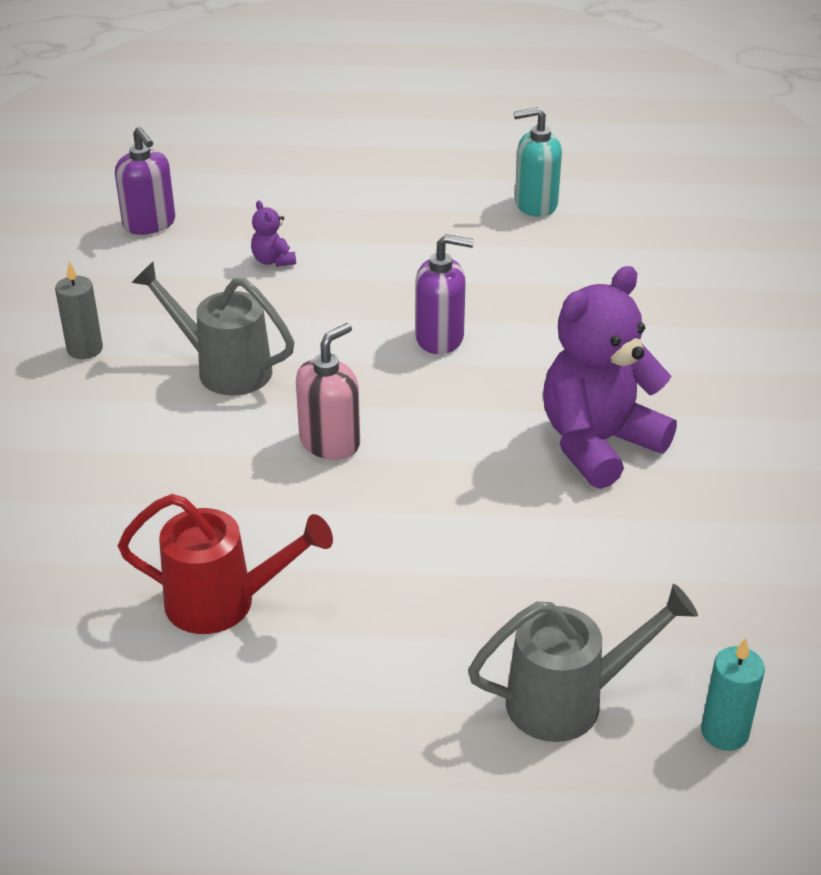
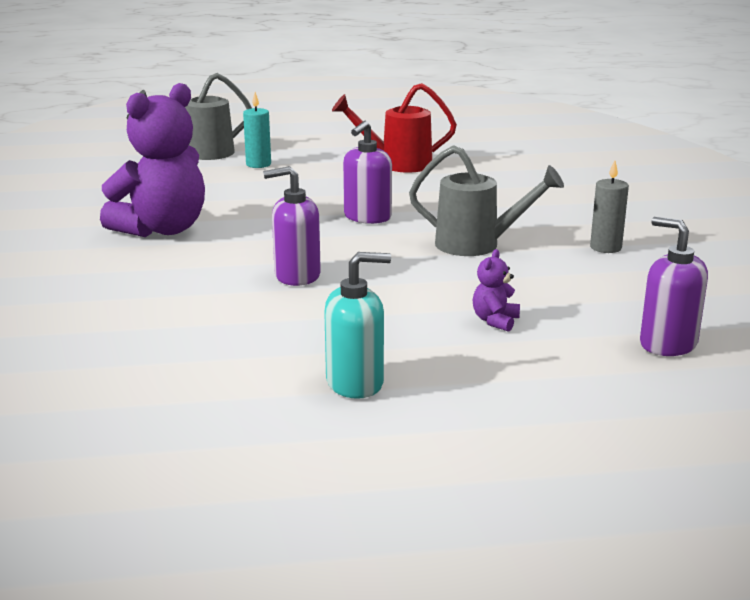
camera: 170 degrees right, 15 degrees down
(273, 260) = (495, 321): purple teddy bear -> purple teddy bear turned 120 degrees counterclockwise
(330, 442) = (367, 217): pink soap dispenser -> purple soap dispenser
(535, 204) = (193, 410): turquoise soap dispenser -> turquoise soap dispenser (355, 383)
(724, 732) = (122, 151): turquoise candle -> turquoise candle (258, 164)

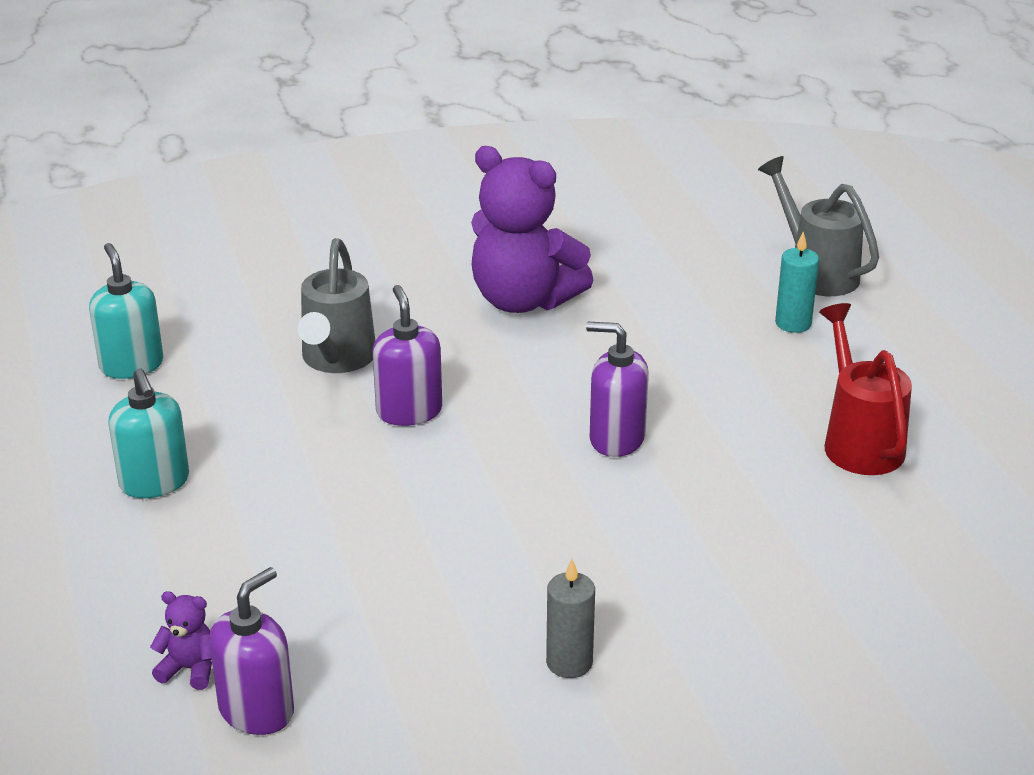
camera: 80 degrees right, 10 degrees up
(134, 395) = (131, 365): none -> turquoise soap dispenser
(476, 245) = (543, 539): grey watering can -> grey watering can (337, 359)
(495, 321) = (307, 567): purple teddy bear -> purple teddy bear (189, 669)

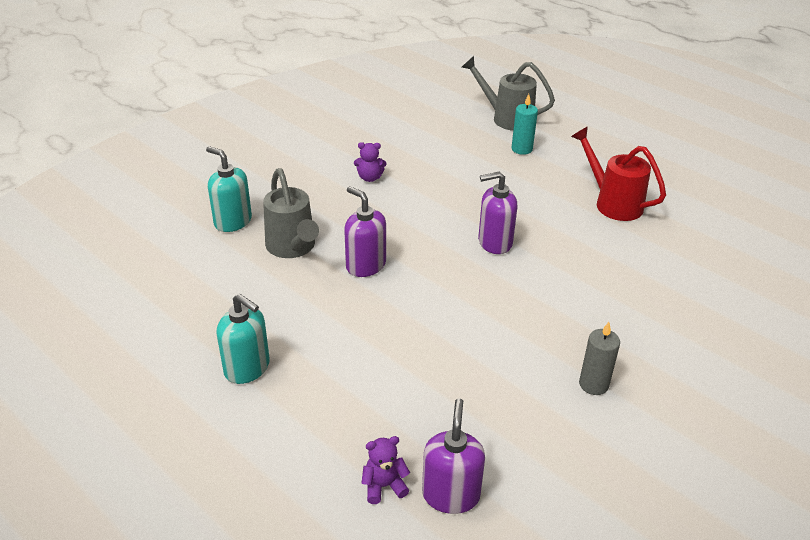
camera: 30 degrees left, 5 degrees up
(131, 365) = (160, 294): turquoise soap dispenser -> turquoise soap dispenser (232, 221)
(523, 300) = (370, 178): purple teddy bear -> purple teddy bear, size x0.40

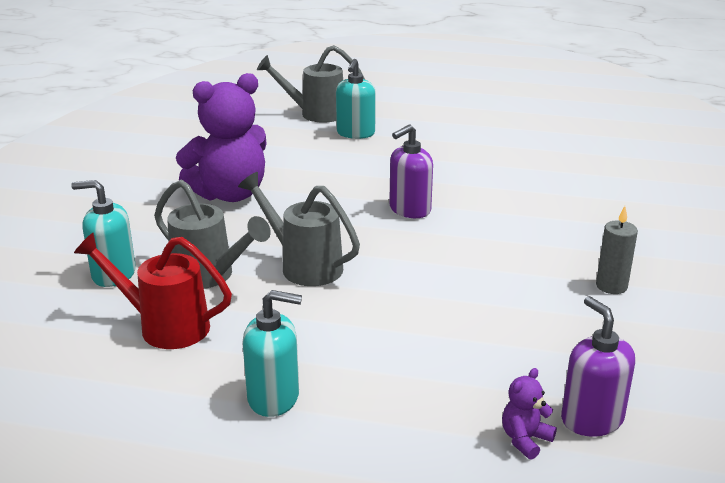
camera: 30 degrees left, 10 degrees down
(365, 265) = (305, 266): purple soap dispenser -> grey watering can
(370, 178) = (230, 194): purple teddy bear -> purple teddy bear, size x2.47
(521, 149) = (355, 133): turquoise candle -> turquoise soap dispenser
(613, 203) = (479, 151): red watering can -> red watering can (165, 327)

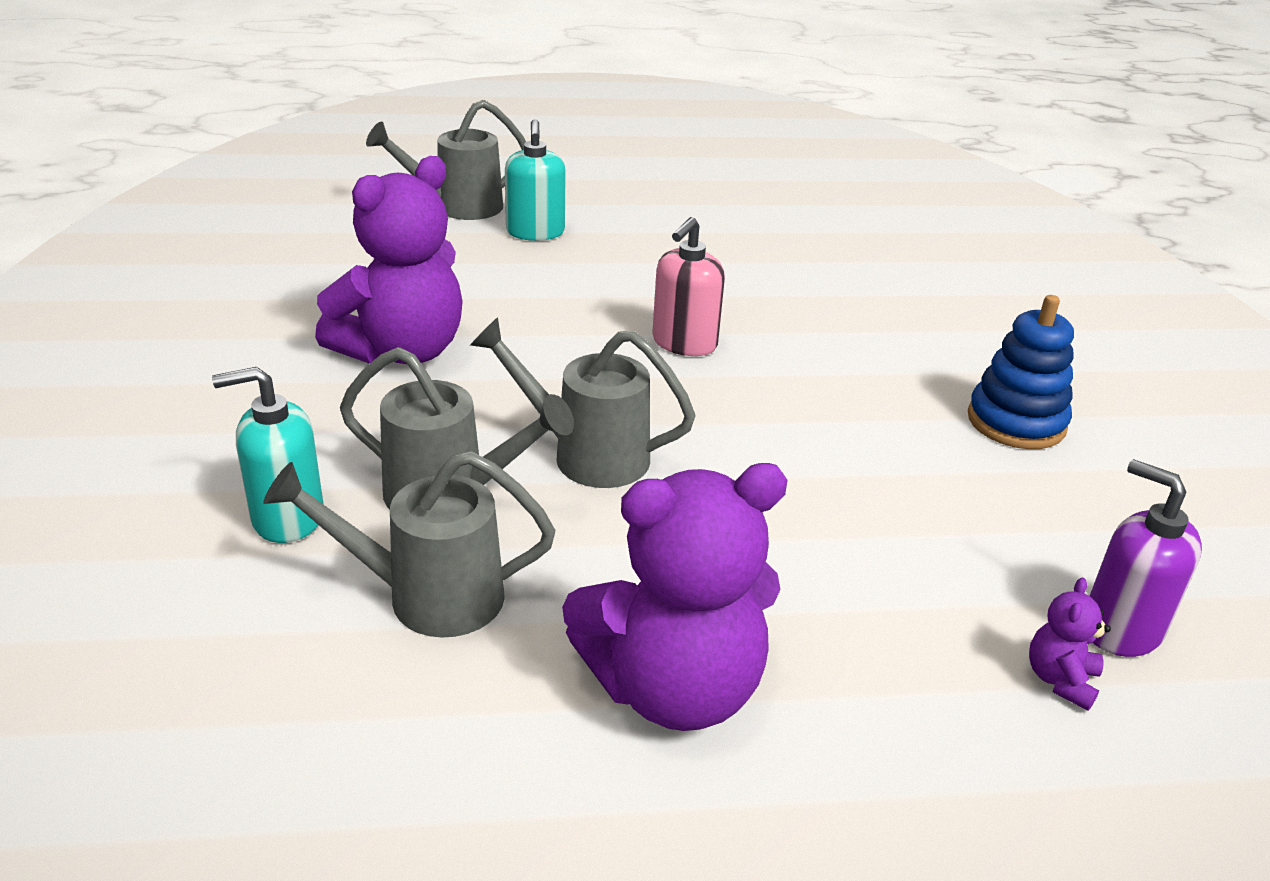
camera: 20 degrees left, 5 degrees up
(165, 327) = (429, 597): red watering can -> grey watering can
(274, 398) = (674, 688): turquoise soap dispenser -> purple teddy bear
(409, 210) = (684, 343): purple soap dispenser -> pink soap dispenser
(611, 286) = (1016, 422): grey candle -> blue stacking toy

